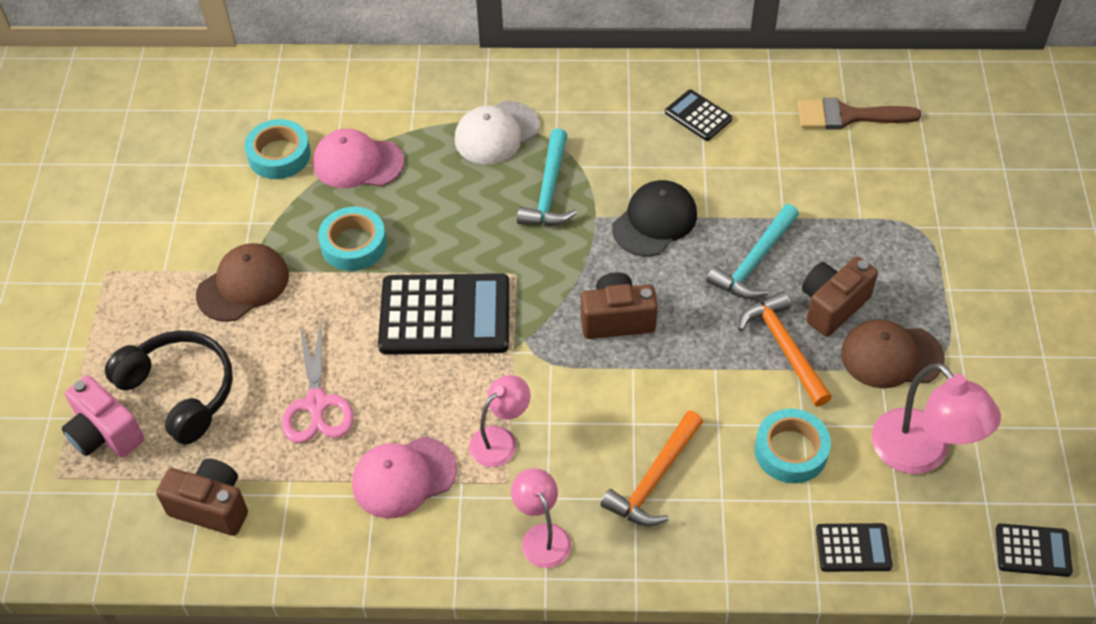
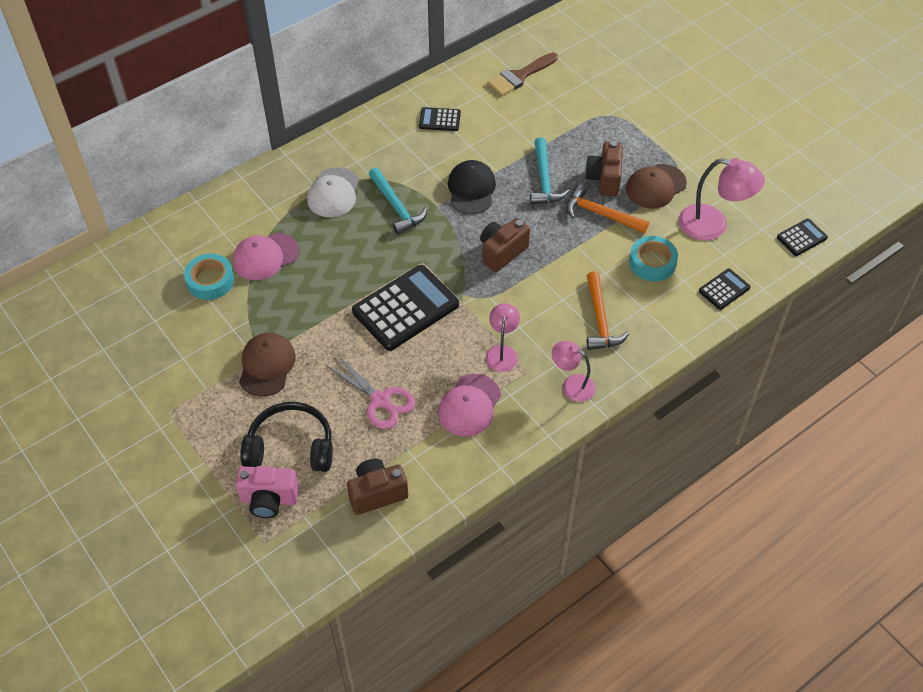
camera: 40 degrees left, 0 degrees up
(353, 244) = (311, 303): turquoise tape -> none

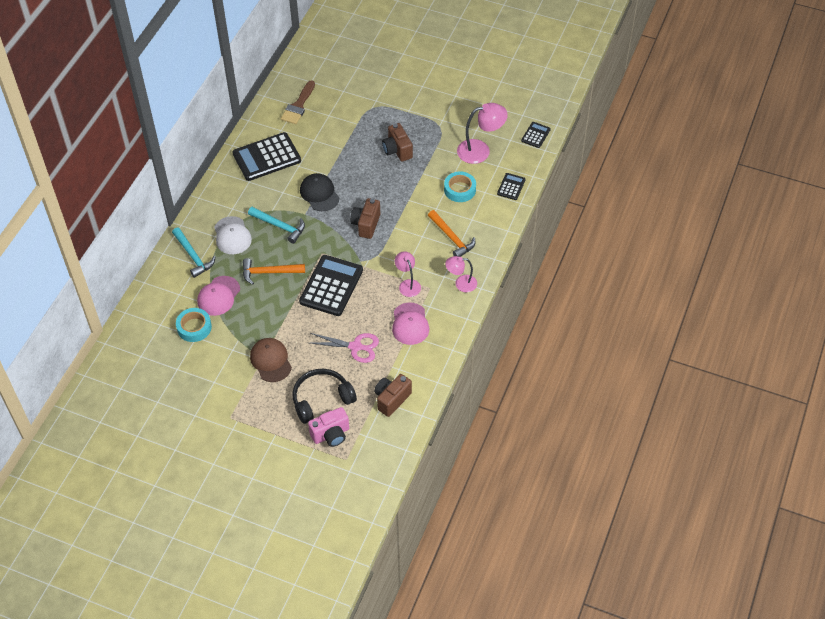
camera: 30 degrees left, 0 degrees up
(439, 120) = (267, 157): black calculator -> black calculator, size x2.03
(544, 180) = (361, 167): turquoise hammer -> turquoise hammer (193, 256)
(600, 214) = (409, 173): orange hammer -> orange hammer (269, 272)
(655, 186) = (431, 141): brown cap -> none

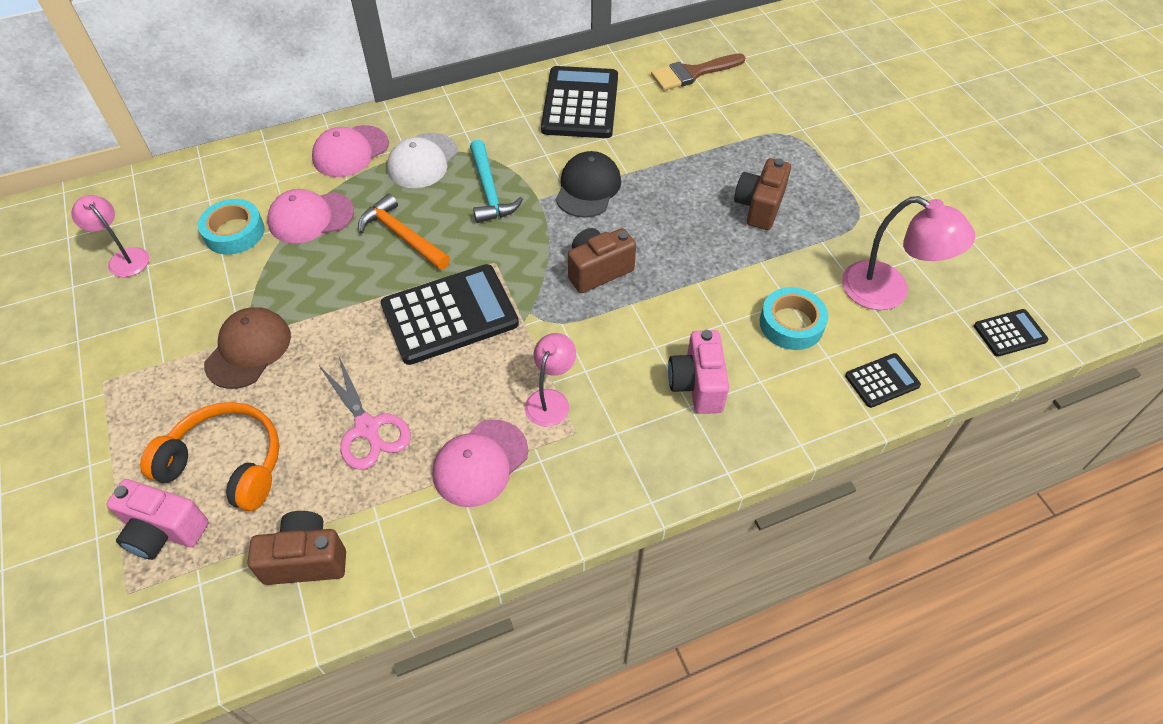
camera: 45 degrees right, 0 degrees up
(193, 256) = (350, 151): turquoise hammer -> pink cap
(267, 157) = (580, 103): black calculator -> black calculator turned 75 degrees clockwise
(321, 399) = (227, 464): black headphones -> orange headphones
(452, 238) = (697, 385): orange hammer -> pink camera
(461, 284) = (629, 467): pink lamp -> pink lamp (124, 258)

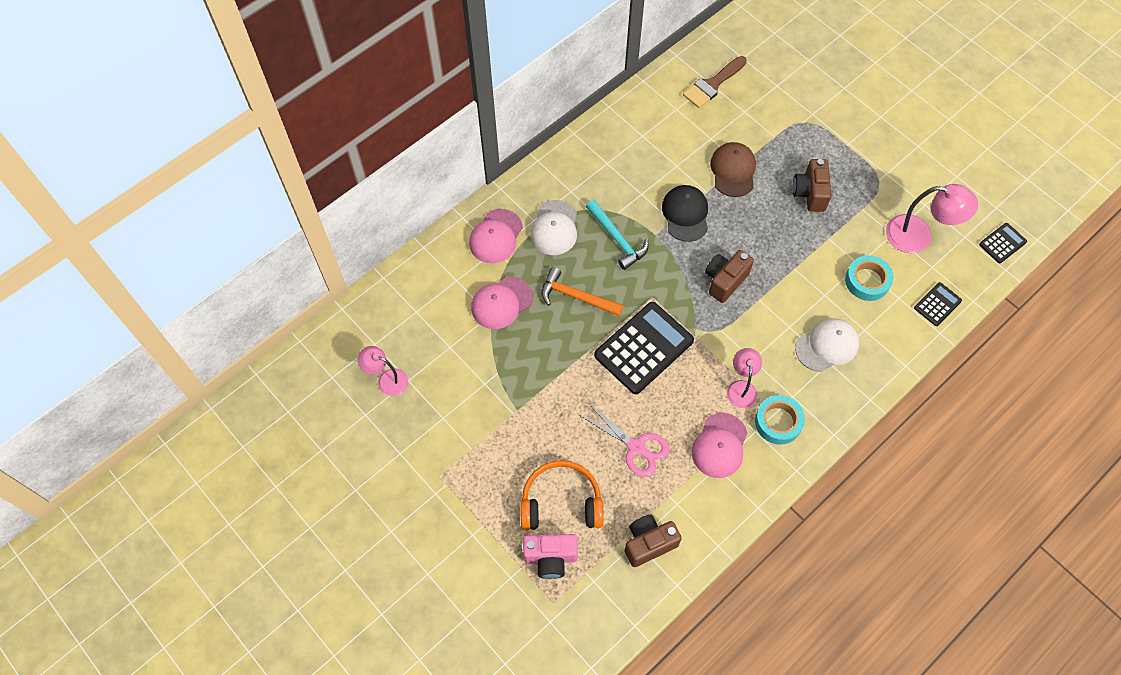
camera: 20 degrees left, 10 degrees up
(234, 232) = (453, 333): turquoise tape -> turquoise tape (778, 422)
(248, 350) = (523, 420): brown cap -> brown cap (733, 171)
(580, 103) = (643, 139): black calculator -> none
(697, 385) = (827, 346): pink camera -> white cap

